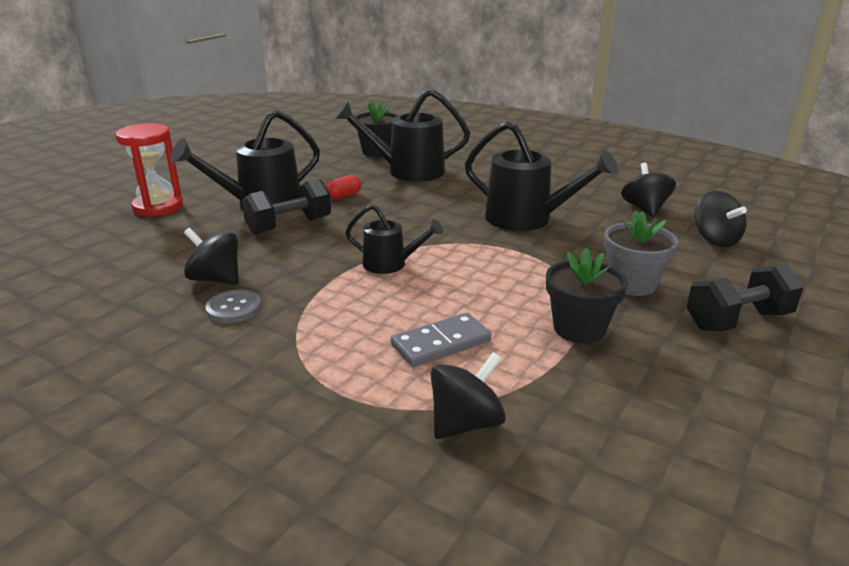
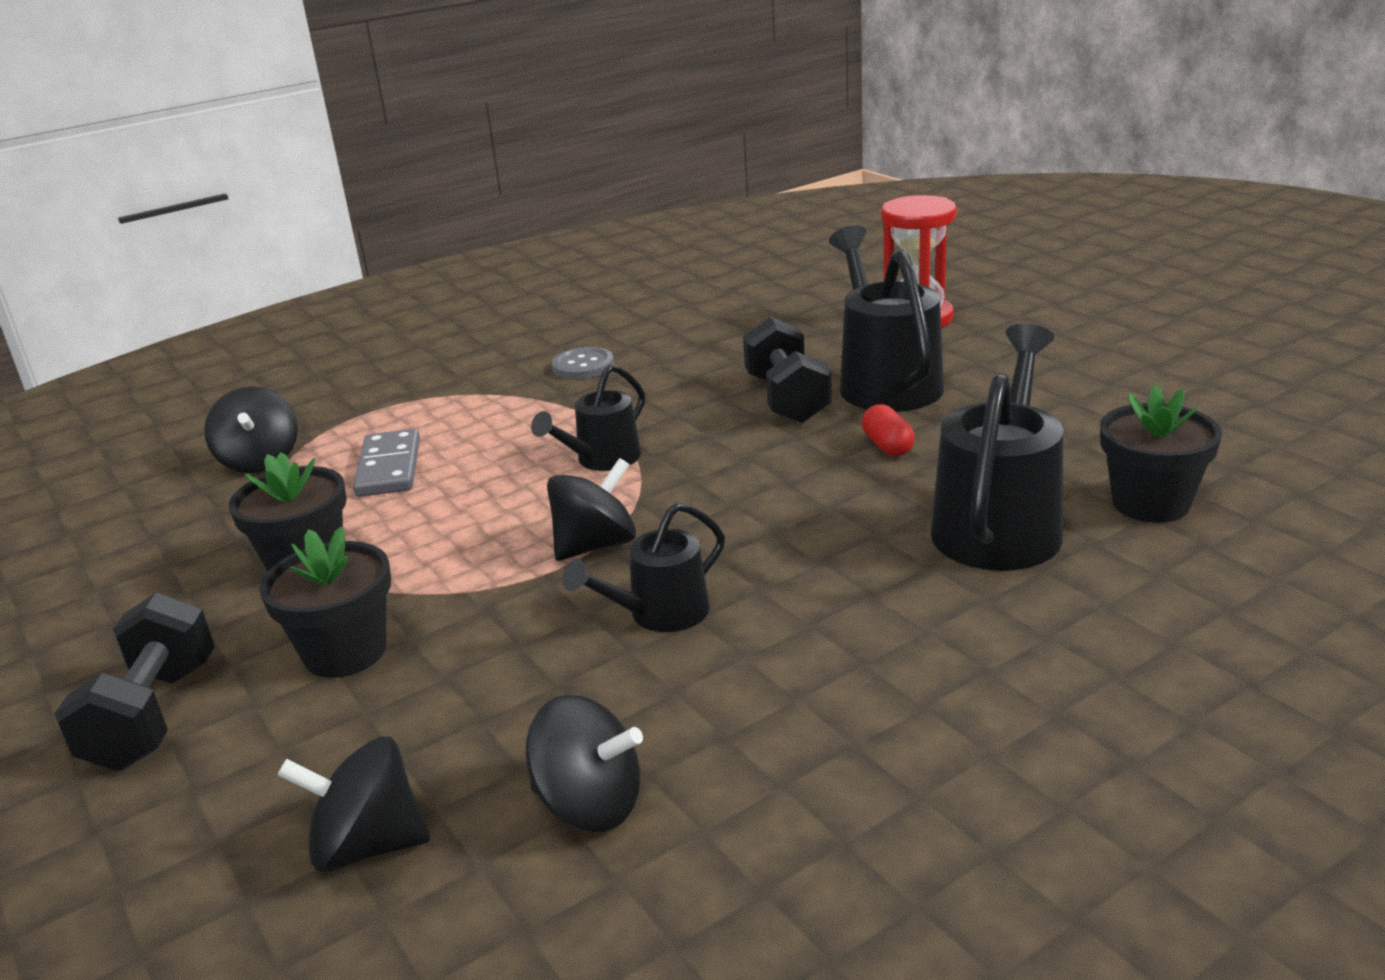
camera: 115 degrees right, 0 degrees up
(216, 279) = (660, 356): black spinning top -> black spinning top (595, 545)
(528, 219) = (659, 614): black watering can -> black watering can, size x0.57
(632, 284) = (345, 652): grey flower pot -> black flower pot

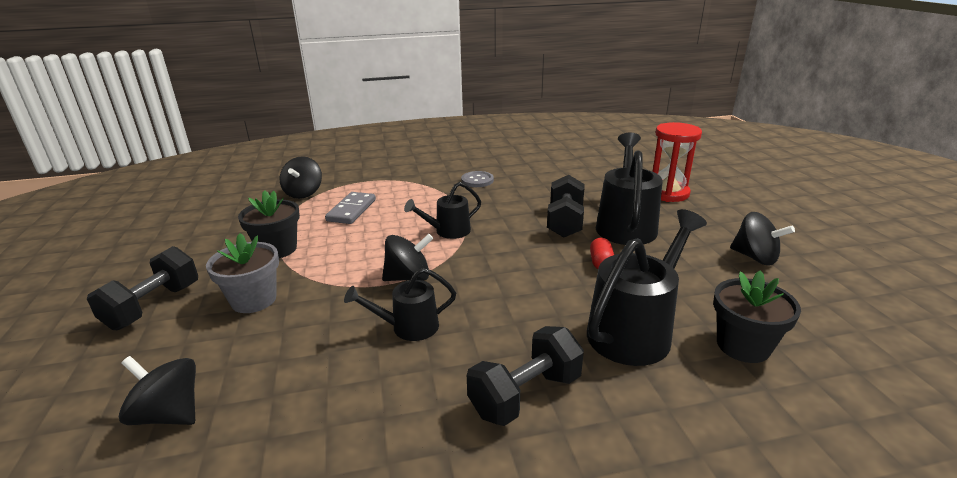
camera: 20 degrees right, 0 degrees up
(345, 652) = (254, 300): black flower pot -> grey flower pot
(589, 804) = (283, 433): black spinning top -> black spinning top (755, 257)
(908, 646) = (525, 395): none -> black dumbbell

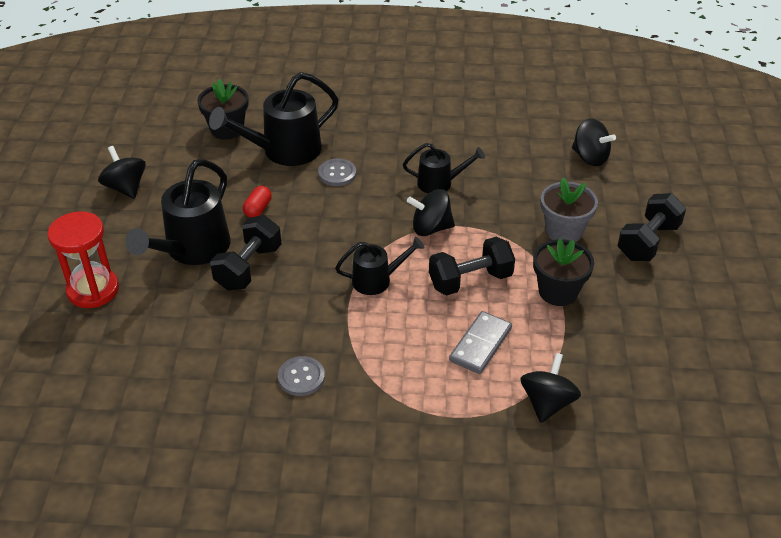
camera: 165 degrees left, 15 degrees up
(525, 395) = (380, 129): black dumbbell -> black dumbbell (470, 281)
(544, 314) = (337, 173): none -> grey button

